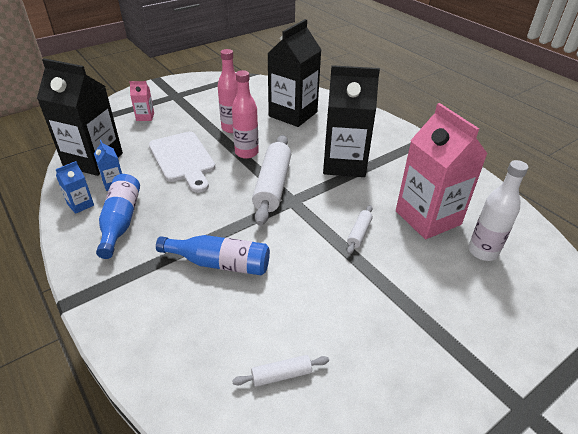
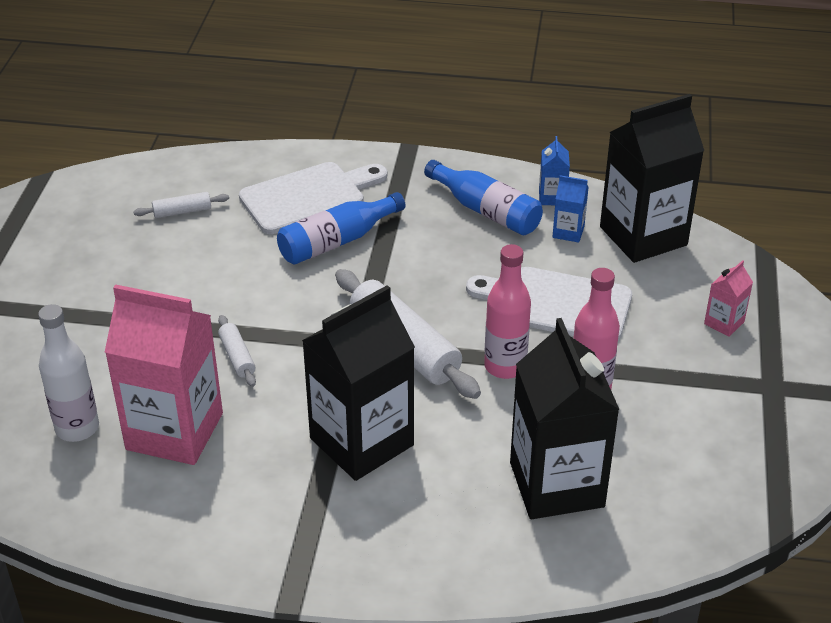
camera: 135 degrees right, 0 degrees up
(186, 313) = (308, 197): none -> white cutting board
(281, 375) = (182, 211): white rolling pin -> white rolling pin turned 45 degrees clockwise

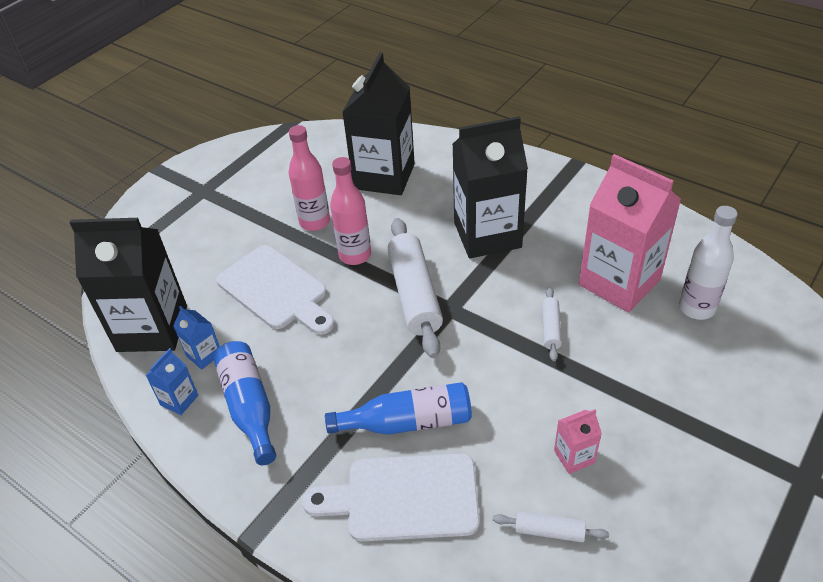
camera: 150 degrees left, 5 degrees up
(724, 323) = (182, 238): pink carton -> pink carton (574, 457)

